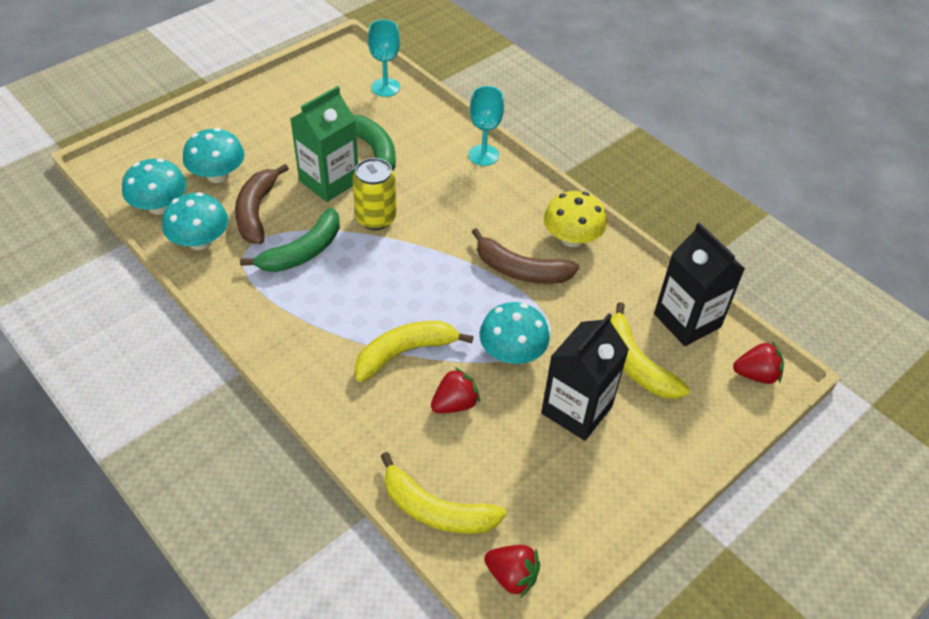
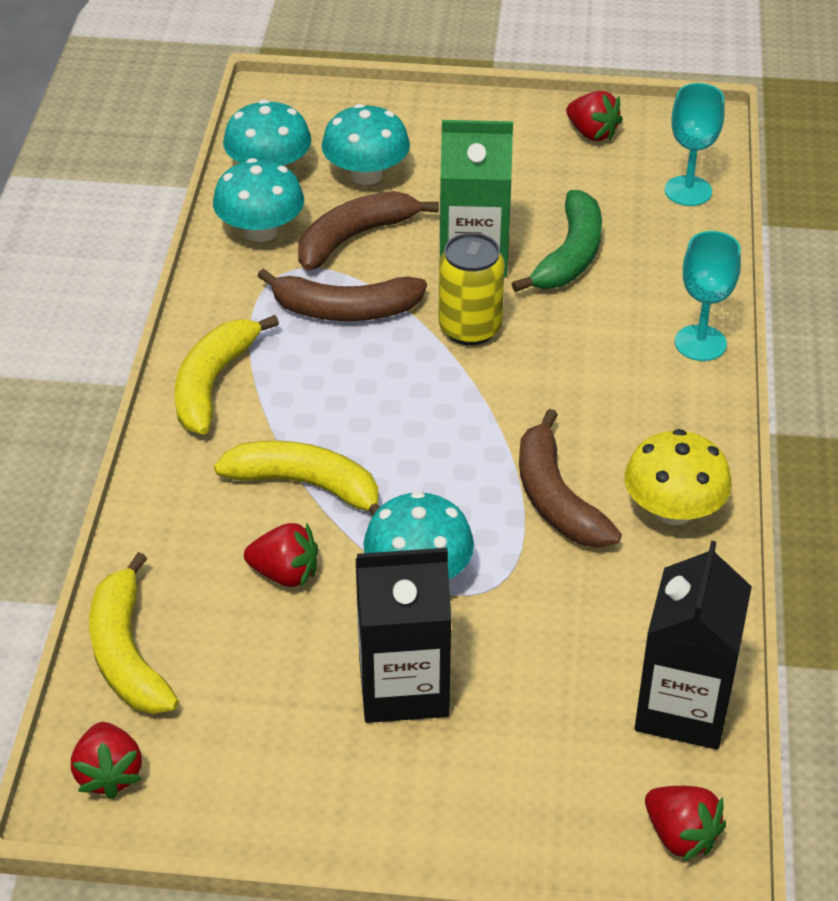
camera: 50 degrees right, 5 degrees down
(303, 252) = (345, 310): green banana -> brown banana
(305, 85) = (592, 133): none -> red strawberry
(636, 364) = (543, 699): yellow banana -> yellow banana (212, 383)

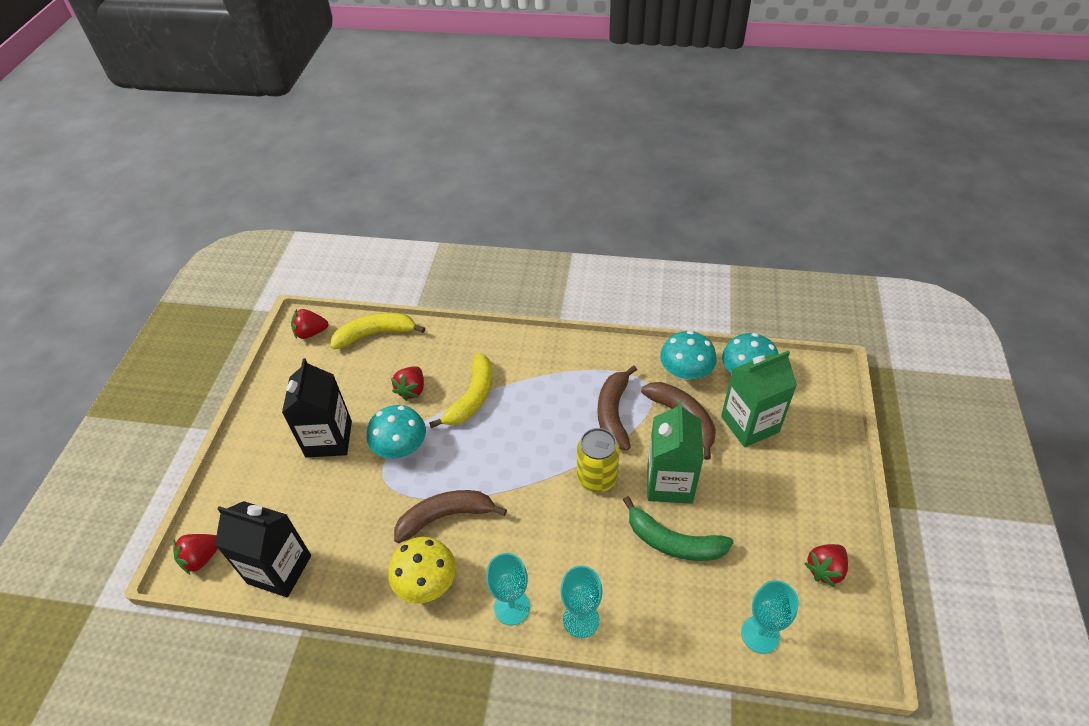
camera: 95 degrees right, 5 degrees up
(212, 383) = (553, 355): yellow banana -> none
(366, 174) = (750, 424): turquoise mushroom -> green carton
(695, 412) = (512, 607): none -> turquoise goblet

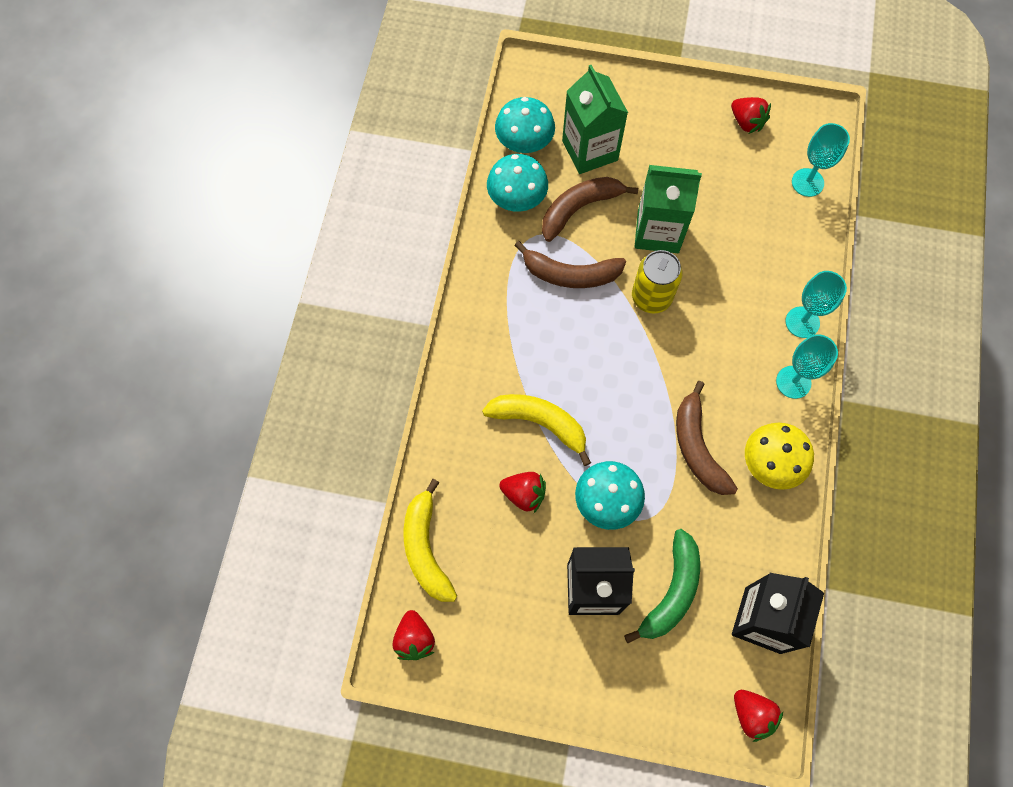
camera: 90 degrees left, 20 degrees up
(673, 542) = (722, 236): green banana -> green banana (671, 591)

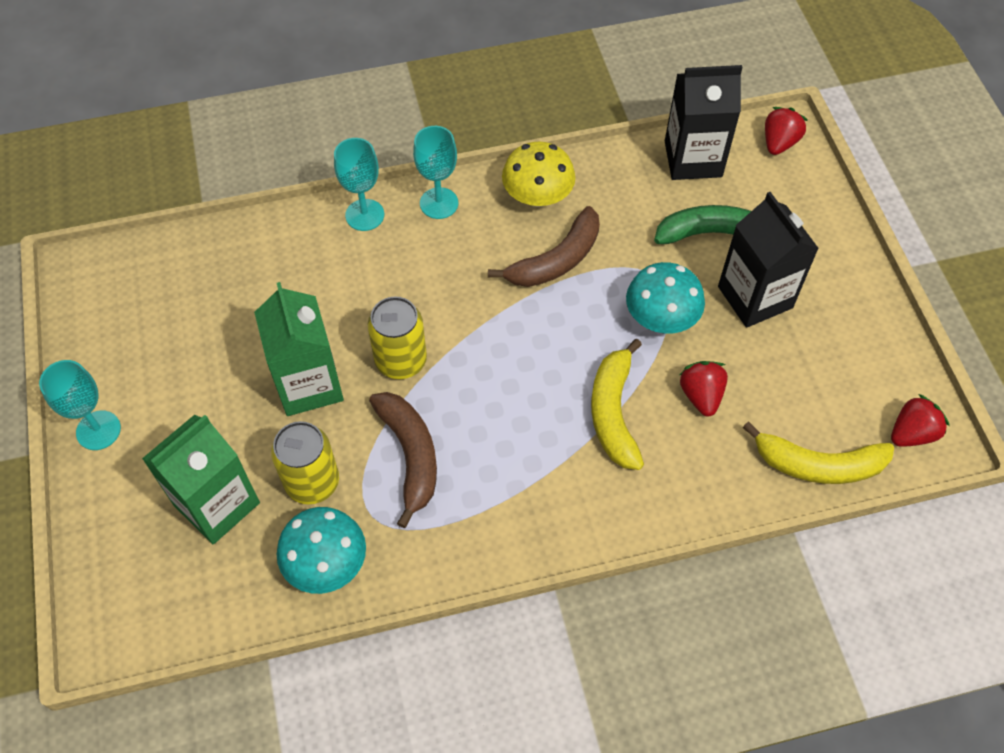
camera: 115 degrees left, 10 degrees down
(426, 548) = (818, 465): yellow banana -> yellow banana turned 45 degrees clockwise
(524, 142) = (232, 592): turquoise mushroom -> none
(579, 209) = (312, 482): brown banana -> yellow can
(746, 122) = (110, 345): red strawberry -> none
(807, 182) = (179, 260): turquoise goblet -> turquoise goblet (98, 430)

